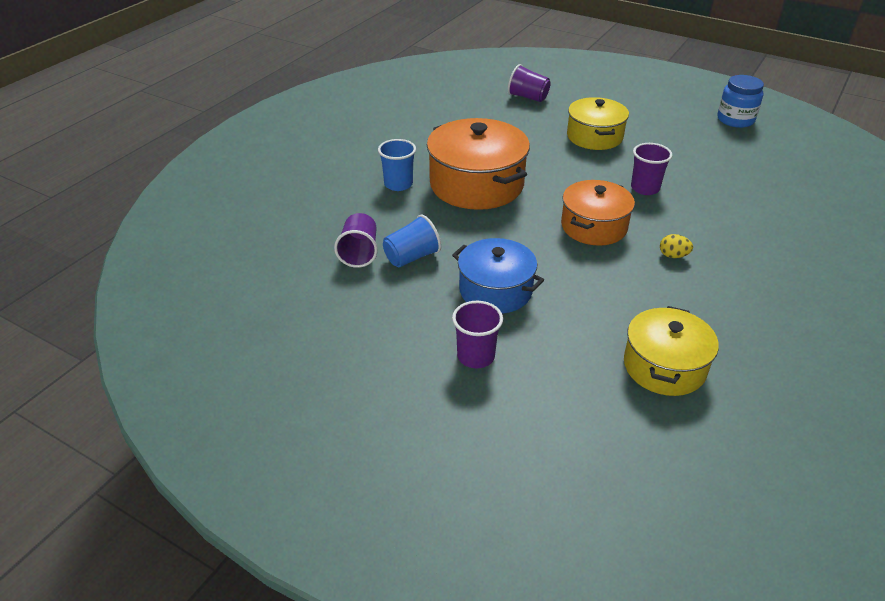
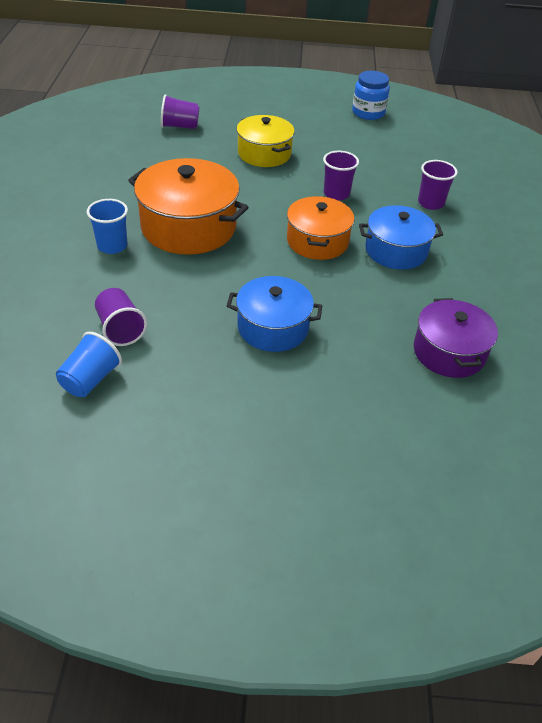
camera: 30 degrees left, 5 degrees up
(411, 257) = (175, 318): blue cup -> blue cup (90, 379)
(476, 356) = (296, 397): purple cup -> purple cup (430, 203)
(664, 366) = (449, 352): yellow pot -> purple pot
(673, 256) = (396, 251): yellow egg -> blue pot

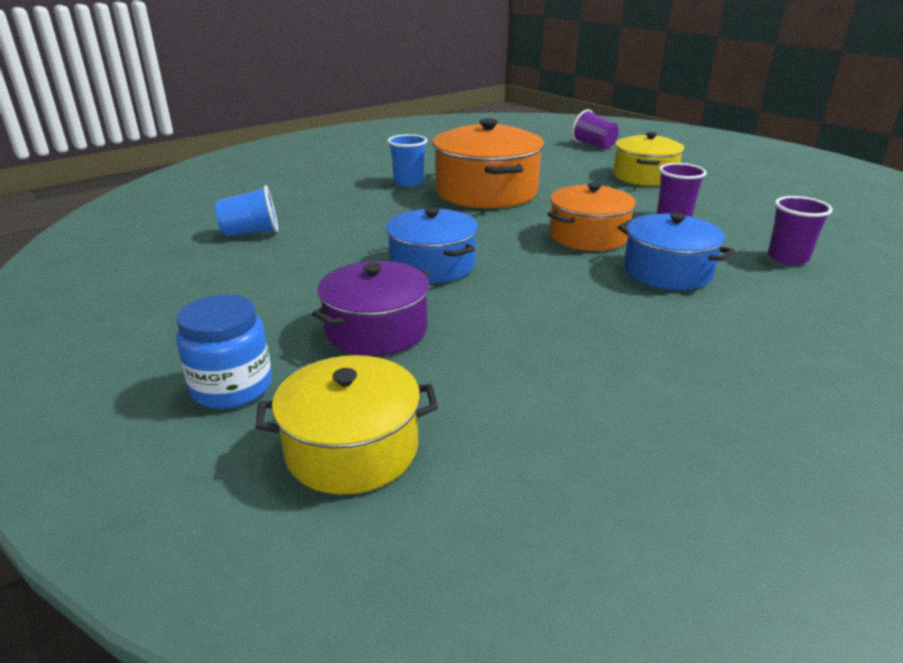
camera: 50 degrees right, 15 degrees down
(120, 329) = (323, 219): purple cup -> none
(368, 113) = (826, 183): blue jar -> blue jar (232, 387)
(445, 487) = (352, 449): none -> yellow pot
(449, 352) = (578, 362): purple pot -> purple pot (376, 330)

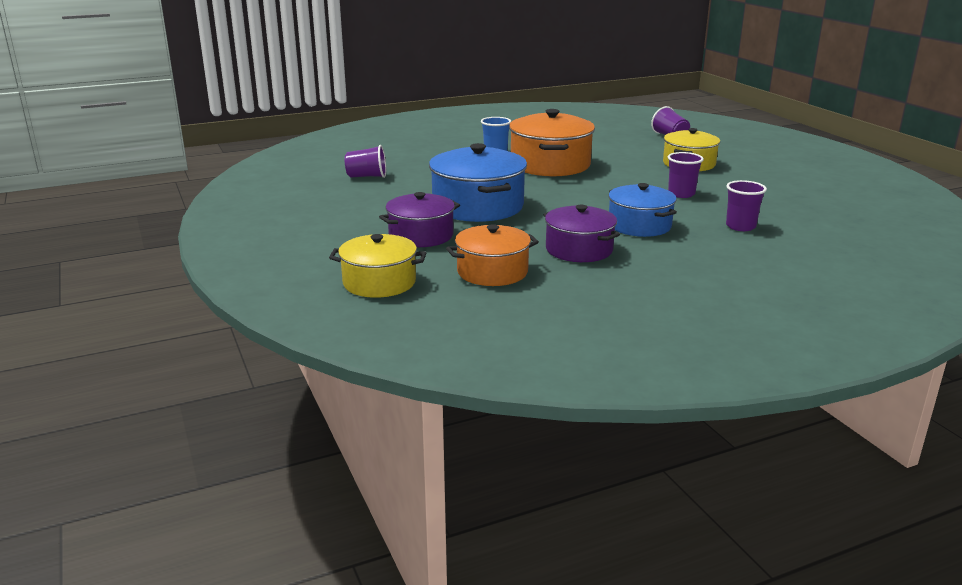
camera: 15 degrees right, 5 degrees down
(232, 387) = (327, 252): blue jar -> none
(251, 232) = (367, 176): blue cup -> purple cup
(432, 265) = (478, 206): blue pot -> blue pot, size x1.53
(588, 236) = (602, 200): orange pot -> orange pot (492, 272)
(623, 325) = (579, 249): none -> purple pot

